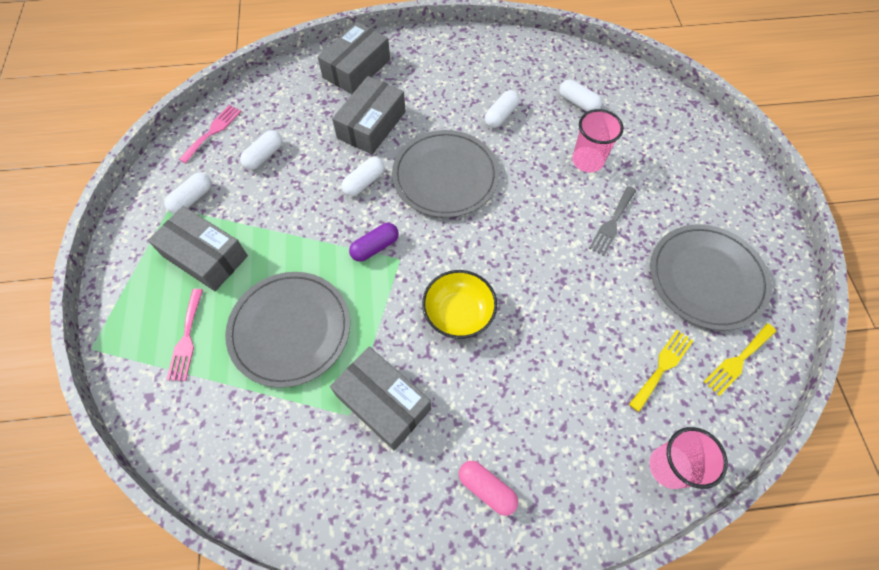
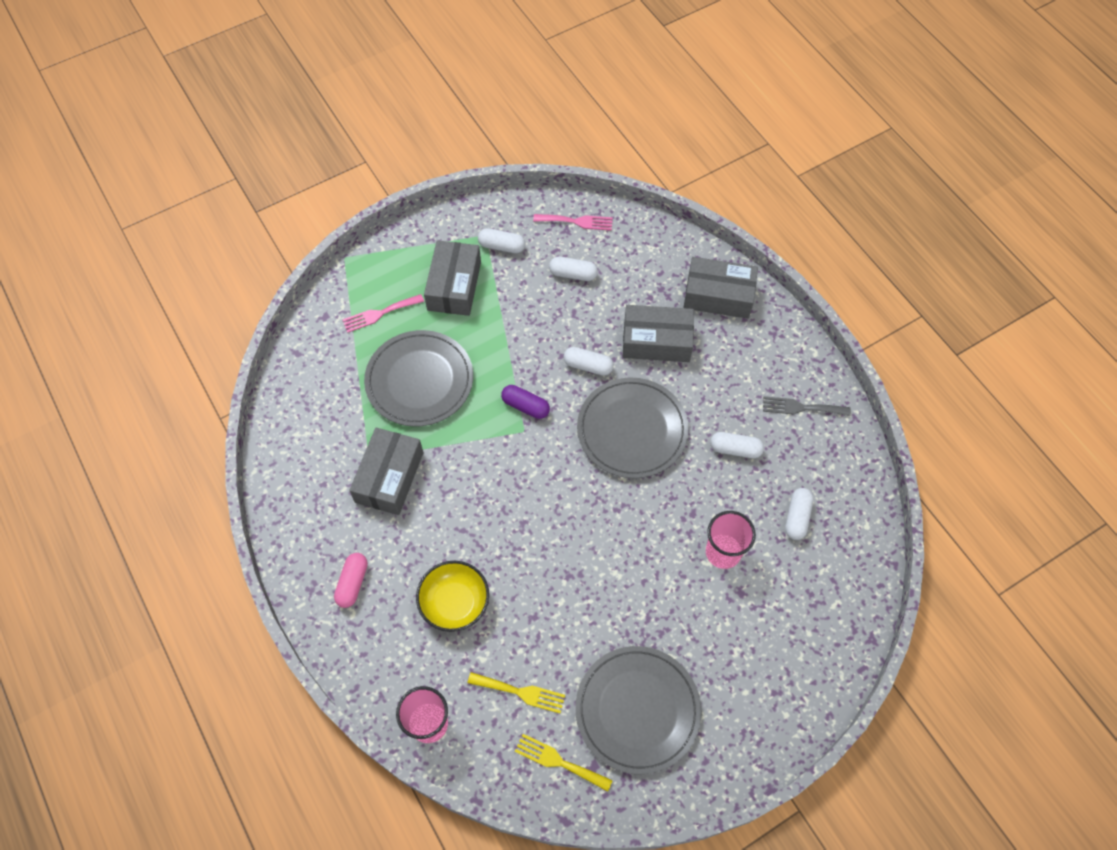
camera: 65 degrees right, 0 degrees up
(458, 313) = (493, 501): yellow bowl -> yellow bowl (454, 603)
(612, 223) = (657, 600): grey fork -> grey fork (801, 407)

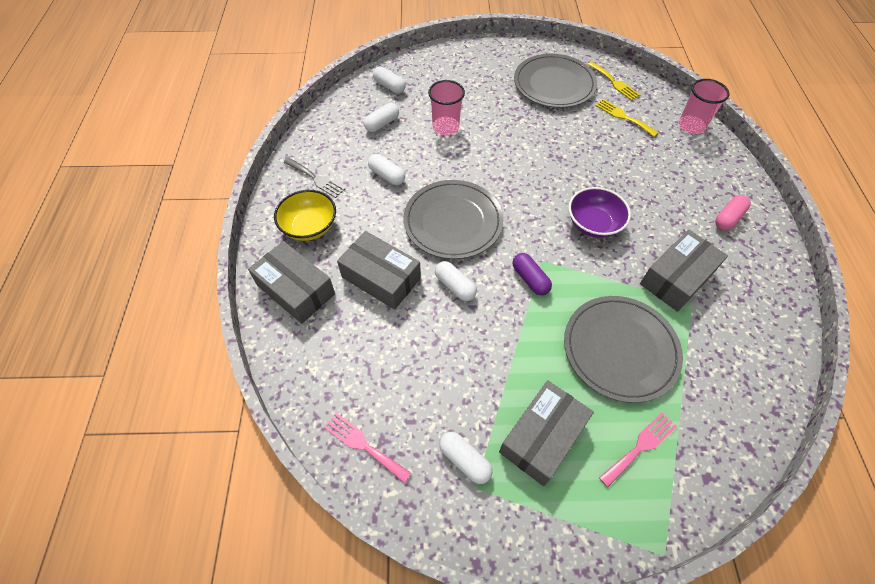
camera: 150 degrees left, 5 degrees down
(379, 314) = (640, 446): pink fork -> pink fork turned 45 degrees counterclockwise
(454, 603) = (650, 176): yellow bowl -> yellow bowl (309, 226)
(492, 500) = (593, 224): none -> purple bowl
(573, 274) = (410, 382): white capsule -> white capsule (389, 86)

